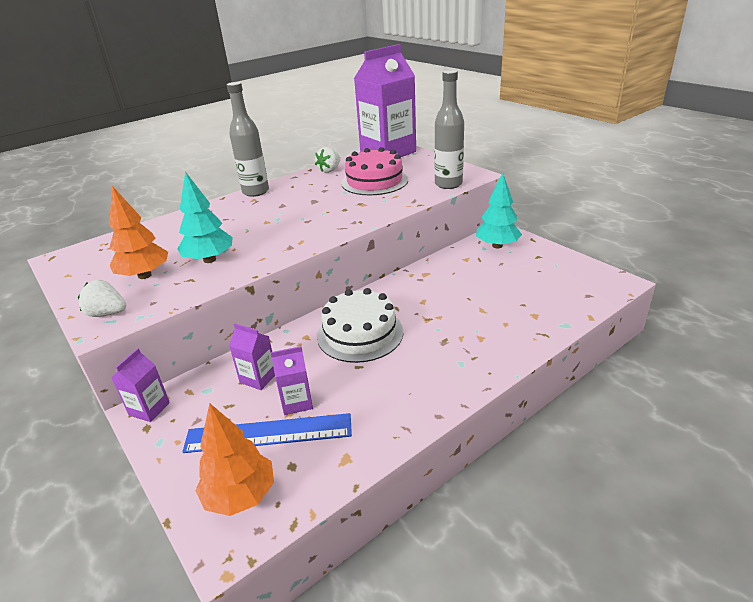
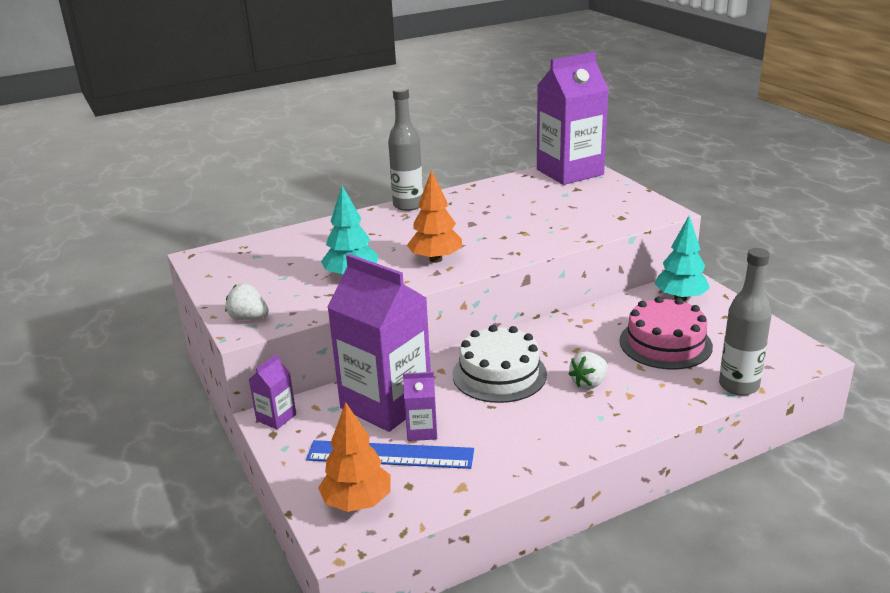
camera: 10 degrees right, 5 degrees down
(145, 275) = (285, 285): orange tree -> orange tree (436, 259)
(258, 378) = (386, 403): purple carton -> purple carton, size x2.35
(329, 170) = (496, 188): white strawberry -> white strawberry (589, 383)
(374, 181) = (545, 207): pink cake -> pink cake (665, 343)
(448, 184) = (630, 220): grey bottle -> grey bottle (738, 386)

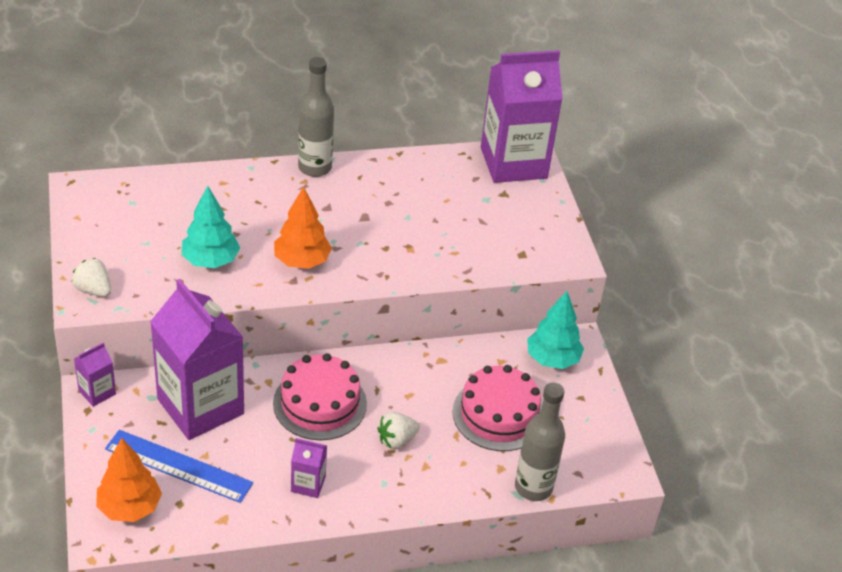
camera: 10 degrees right, 15 degrees up
(422, 431) = (218, 448): purple carton -> purple carton (308, 484)
(499, 374) = (320, 403): white cake -> pink cake

